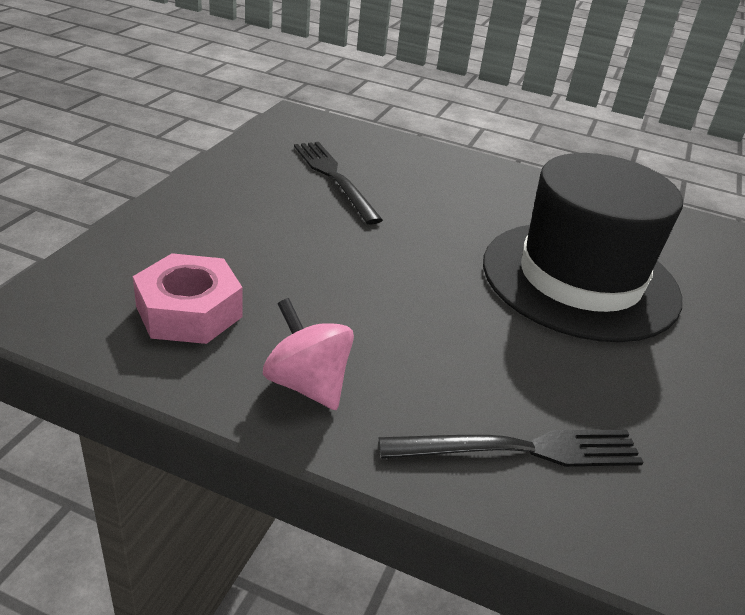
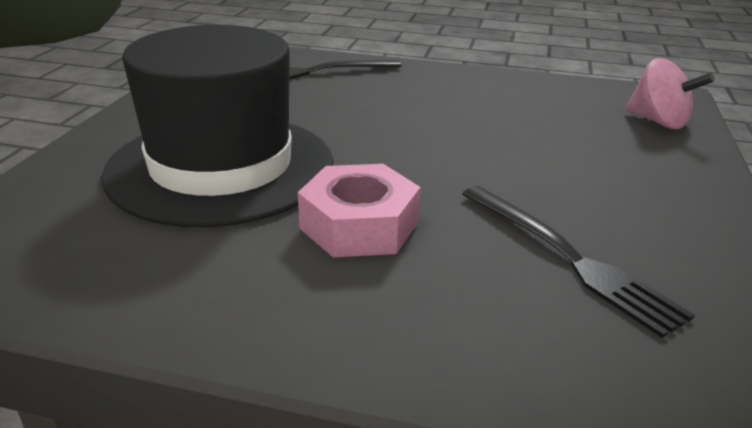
camera: 175 degrees right, 5 degrees down
(189, 311) = (570, 106): pink nut -> pink nut (359, 225)
(307, 384) = (456, 83): pink spinning top -> pink spinning top (658, 122)

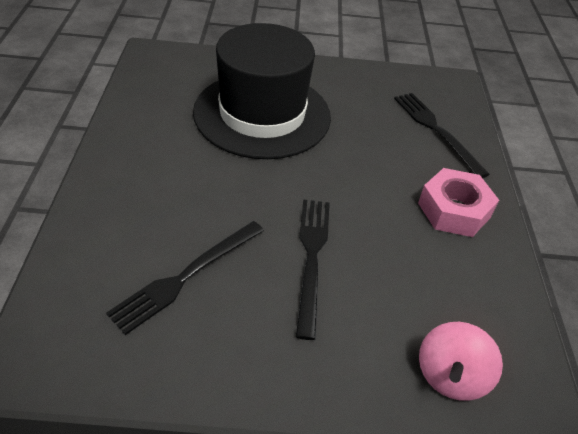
camera: 75 degrees right, 15 degrees up
(359, 225) = (207, 178): pink nut -> pink nut (453, 210)
(521, 165) = (311, 258): none -> black fork

